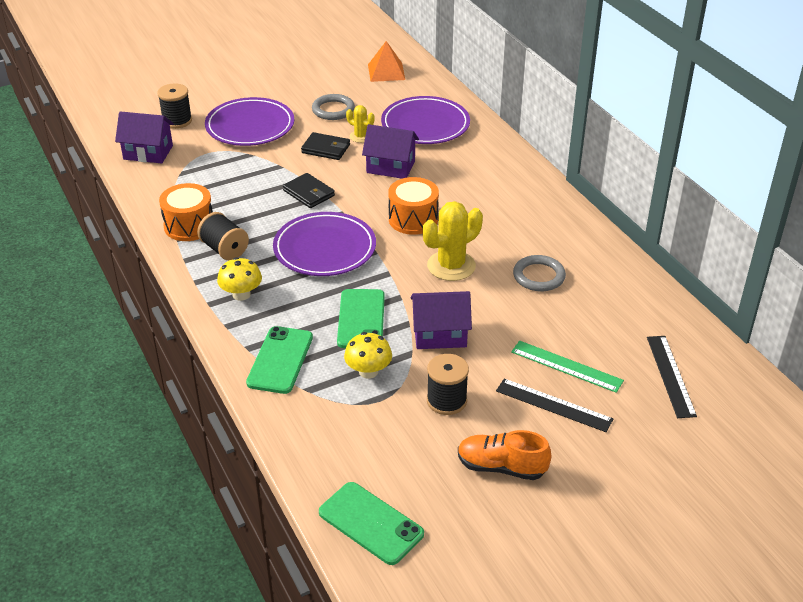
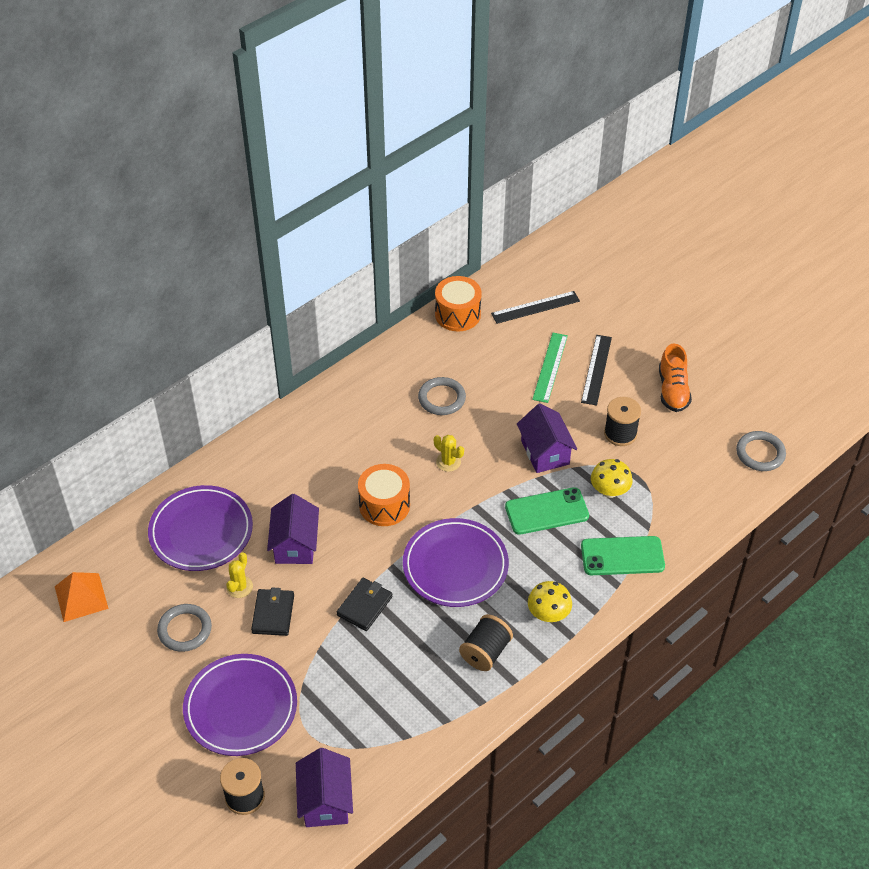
camera: 105 degrees left, 10 degrees up
(189, 226) = (456, 700): orange drum -> orange drum (457, 314)
(370, 523) = (760, 453): green phone -> grey ring
(451, 266) = (448, 462): yellow cactus -> yellow cactus, size x0.54

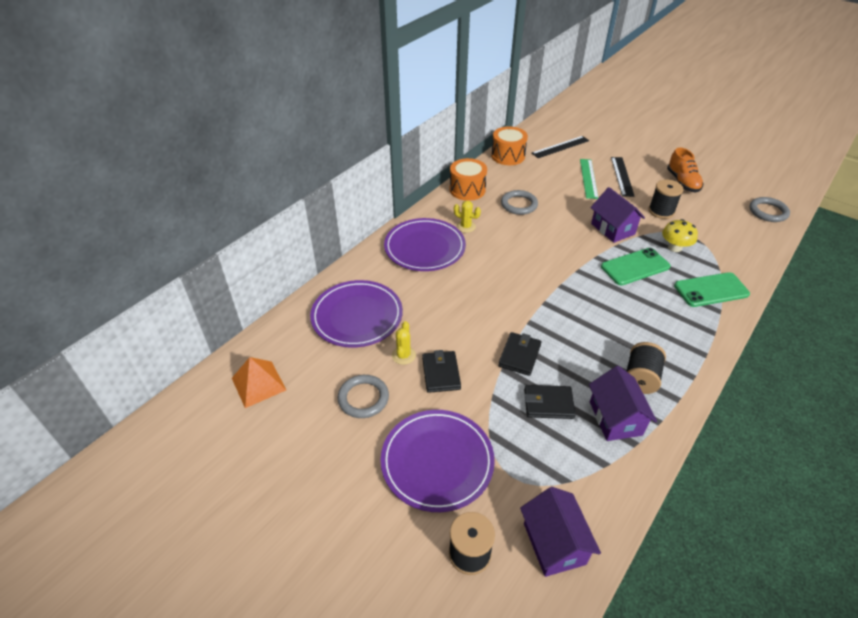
camera: 10 degrees left, 5 degrees down
(295, 544) = (441, 316): purple house -> purple house (615, 418)
(374, 665) = (548, 403): none -> black wallet
(384, 505) = (505, 278): orange drum -> orange drum (467, 189)
(448, 462) = (542, 243): yellow cactus -> yellow cactus (466, 226)
(455, 566) = (582, 314): purple plate -> purple plate (424, 248)
(548, 614) = (677, 340): yellow mushroom -> none

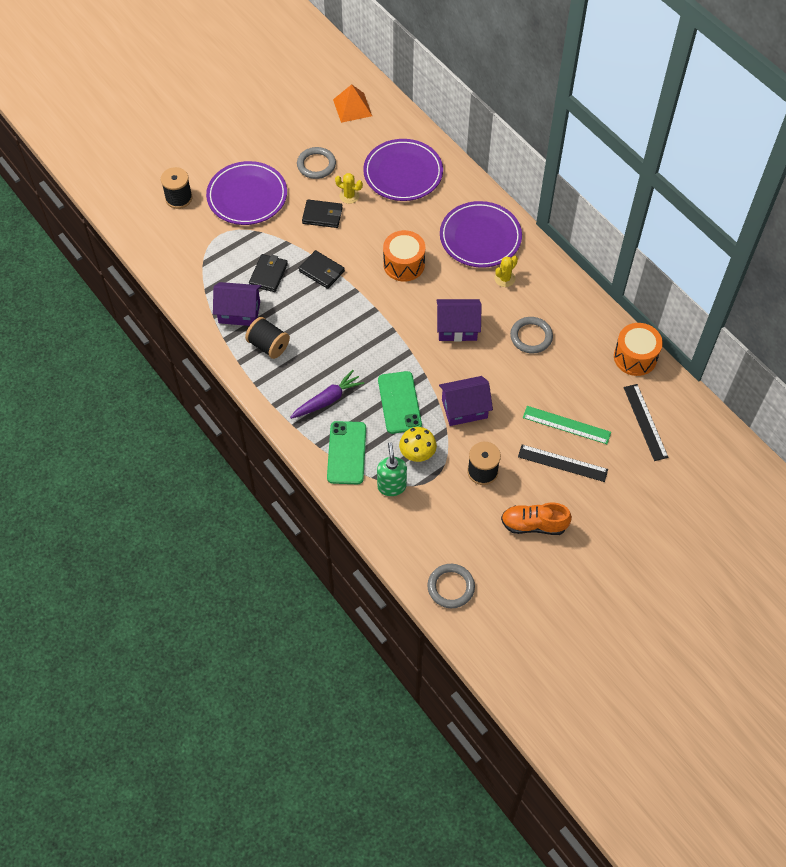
camera: 105 degrees right, 15 degrees up
(467, 189) = (571, 297): orange drum -> orange drum (404, 264)
(554, 543) = (166, 242): purple house -> purple house (457, 328)
(668, 315) = (327, 400): none -> purple carrot
(717, 256) = (391, 486): none -> green soap dispenser

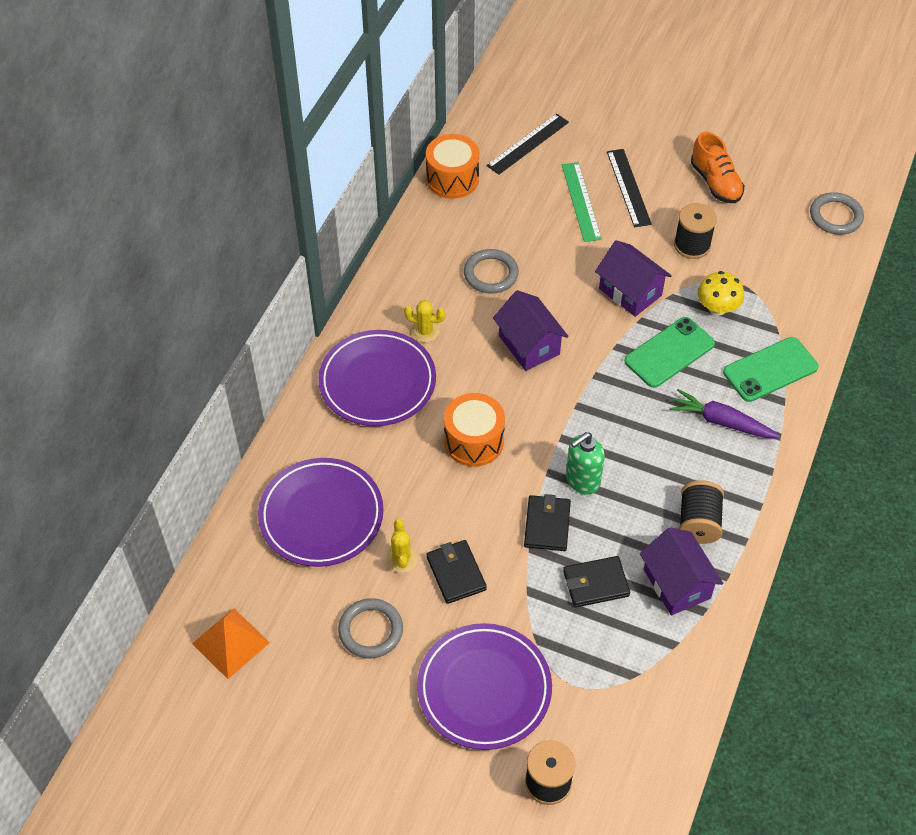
camera: 120 degrees left, 5 degrees down
(391, 486) = (773, 311): green soap dispenser -> green soap dispenser (582, 480)

